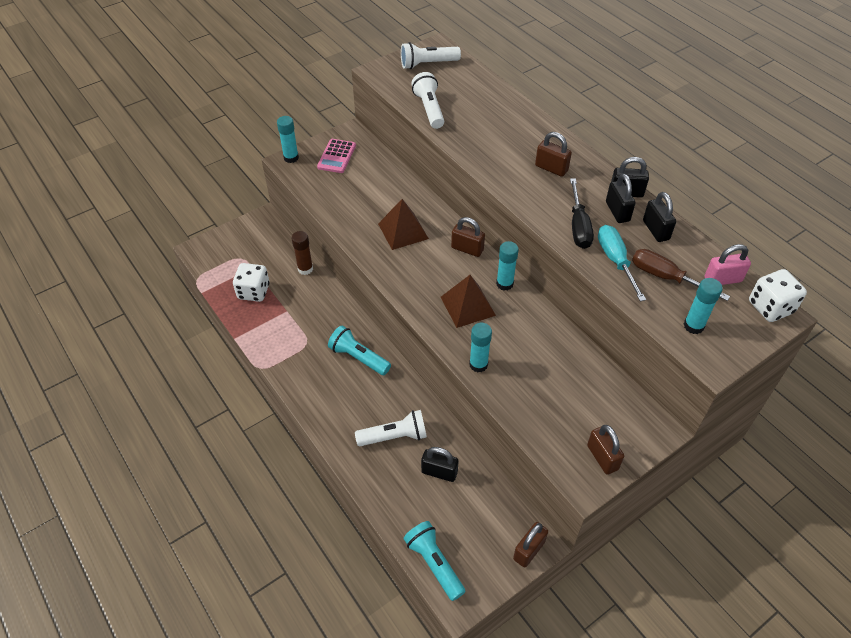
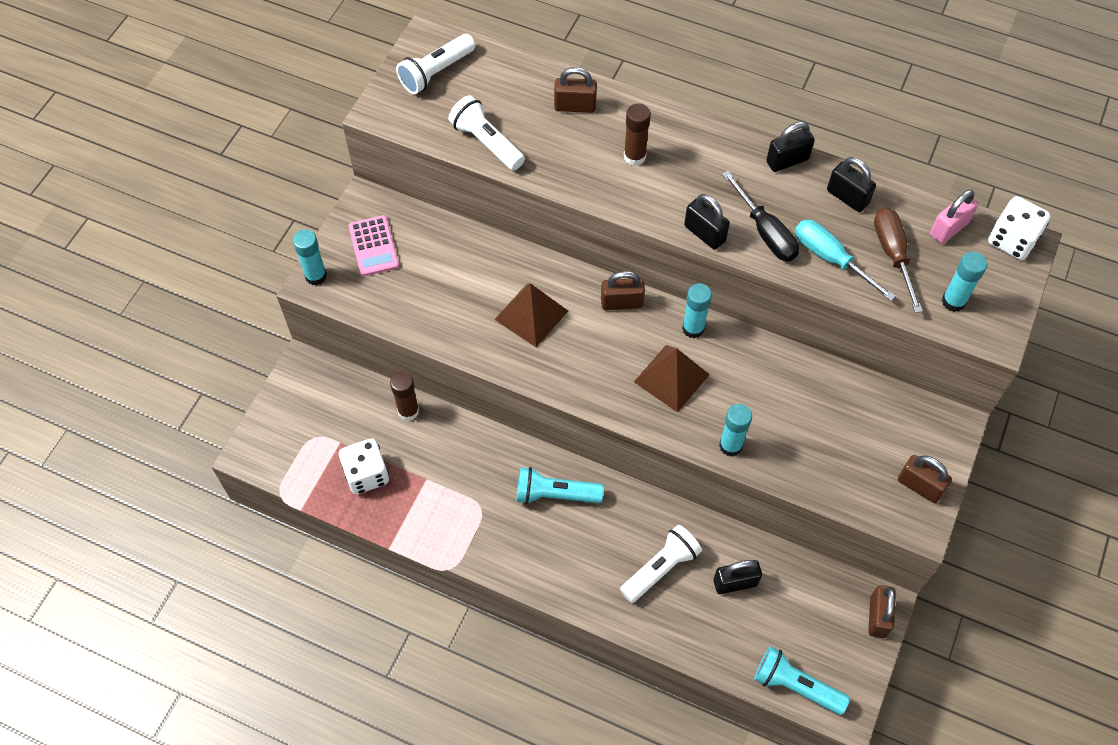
camera: 30 degrees left, 10 degrees up
(519, 151) = (634, 157): none -> brown glue stick
(551, 168) = (686, 165): brown padlock -> brown padlock (575, 106)
(617, 211) = (793, 191): black padlock -> black padlock (704, 233)
(665, 277) = (892, 254): brown screwdriver -> brown screwdriver turned 75 degrees clockwise

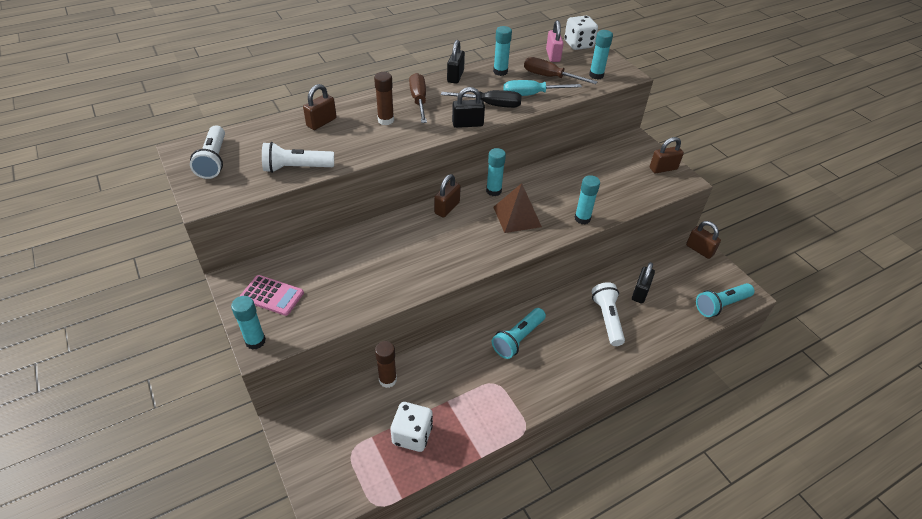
camera: 55 degrees left, 15 degrees down
(531, 315) = (412, 250): brown pyramid -> none
(702, 159) = (419, 100): none -> brown screwdriver
(847, 197) = (500, 72): black padlock -> turquoise glue stick

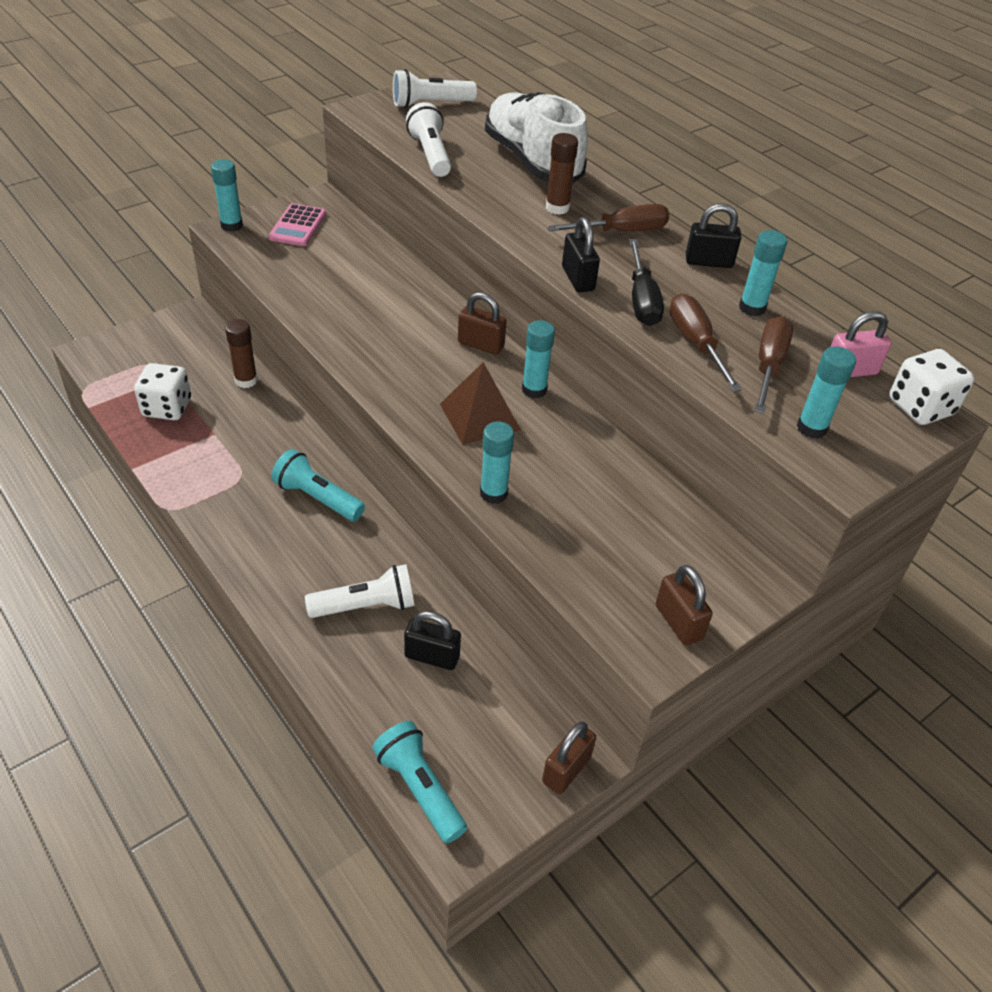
camera: 80 degrees right, 0 degrees up
(321, 122) = (532, 161): brown padlock -> white shoe
(531, 95) = (695, 344): turquoise screwdriver -> brown screwdriver

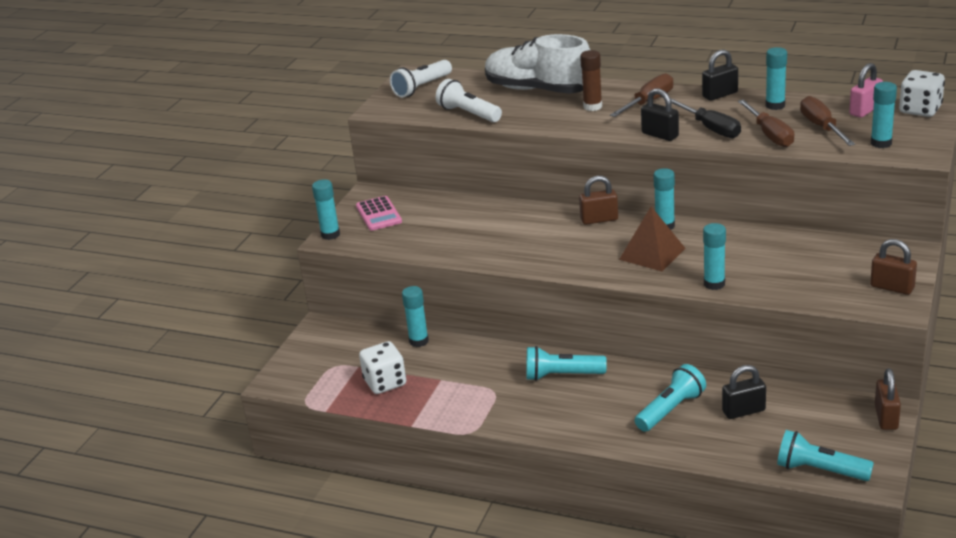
camera: 25 degrees left, 15 degrees down
(246, 380) = (419, 341): brown glue stick -> turquoise glue stick
(366, 606) = (671, 410): white flashlight -> turquoise flashlight
(695, 344) = (770, 135): brown screwdriver -> brown screwdriver turned 150 degrees counterclockwise

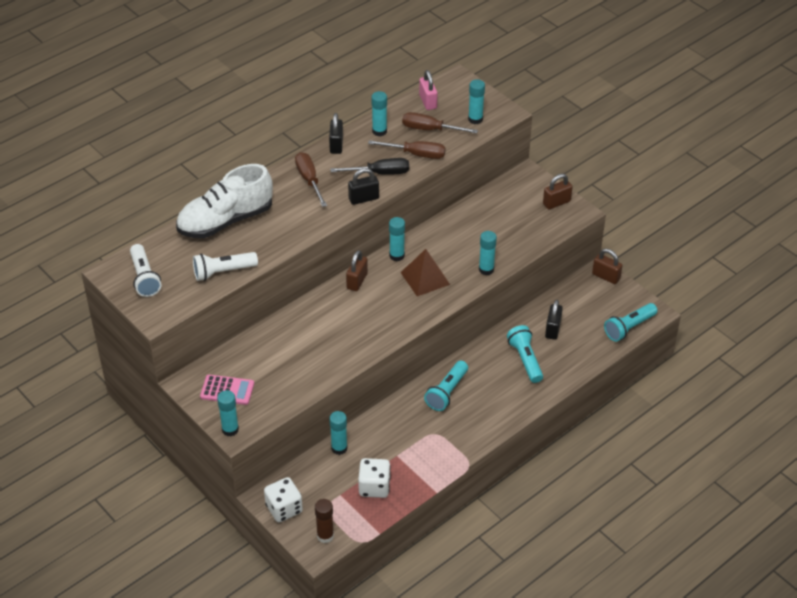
camera: 65 degrees left, 15 degrees up
(592, 107) = (285, 208): brown glue stick -> brown glue stick (325, 536)
(920, 110) = (451, 82): white dice -> white dice (284, 509)

